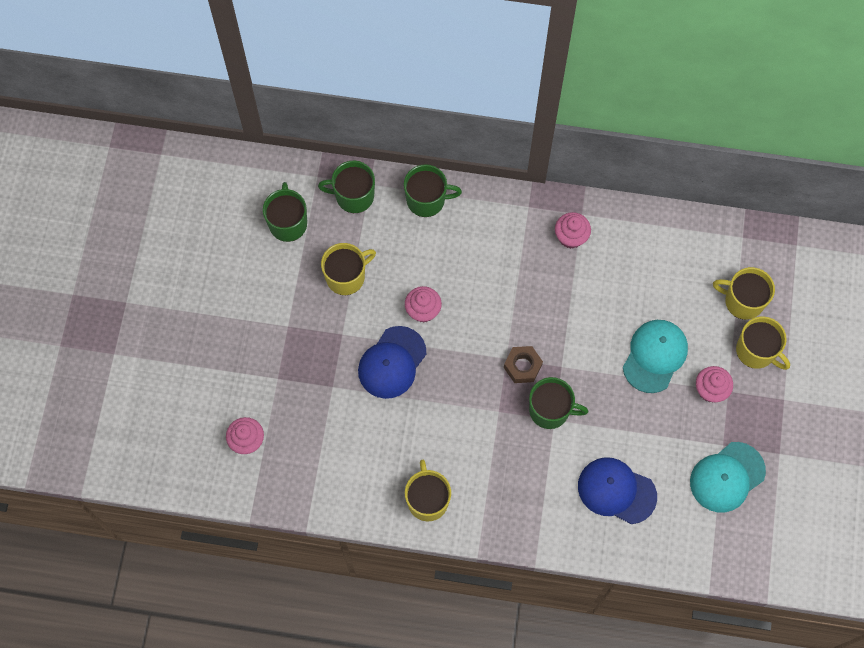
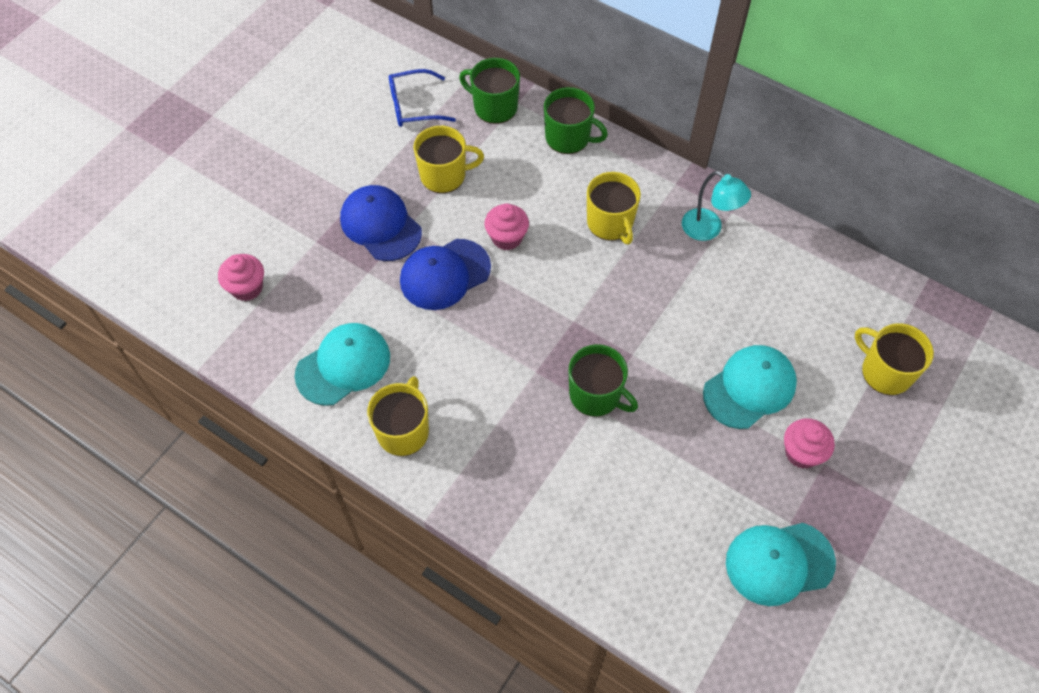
camera: 25 degrees right, 10 degrees down
(288, 223) = (414, 106): green mug -> blue glasses
(356, 470) = (343, 365): none -> turquoise cap
(522, 366) = (587, 336): brown nut -> none
(571, 237) = (708, 230): pink cupcake -> turquoise lamp
(616, 491) = (631, 518): blue cap -> blue cap (380, 225)
(756, 351) = (879, 433): yellow mug -> yellow mug (610, 223)

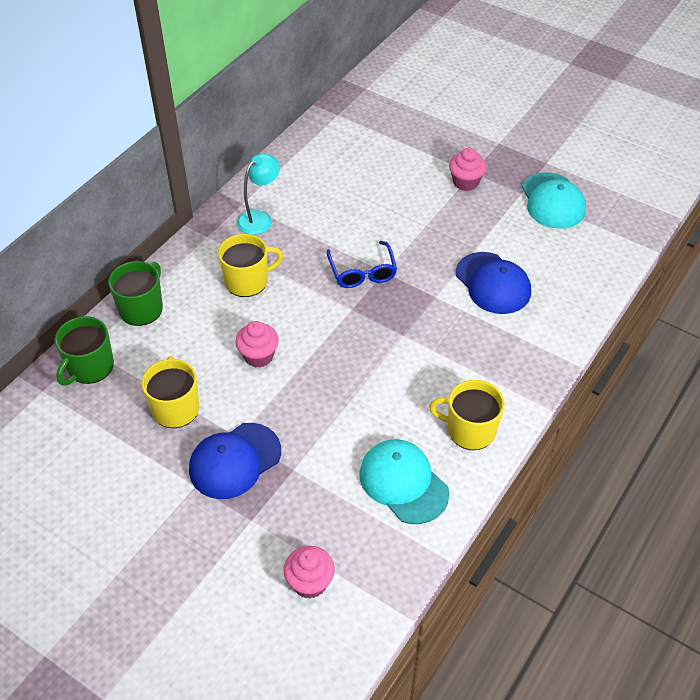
camera: 90 degrees left, 10 degrees down
(414, 106) = (74, 438): blue glasses -> blue glasses (362, 272)
(445, 274) = (299, 404): blue cap -> blue cap (493, 283)
(596, 395) = (424, 296): green mug -> none
(749, 388) = (413, 205): turquoise cap -> none
(885, 372) = (395, 134): yellow mug -> none

